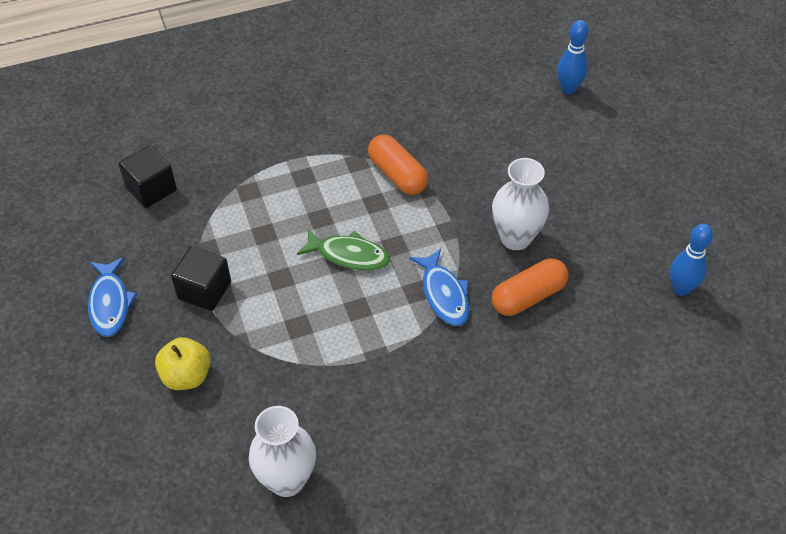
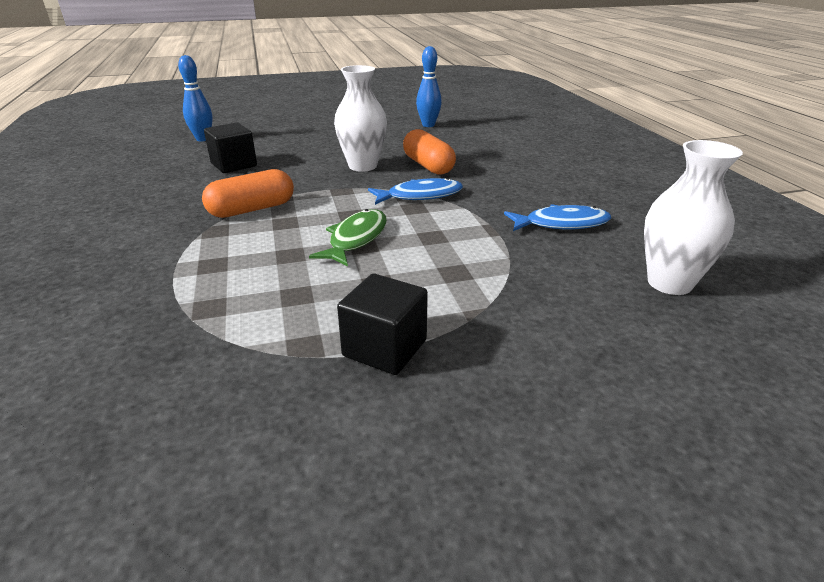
camera: 85 degrees left, 20 degrees down
(110, 303) = (392, 469): blue fish -> blue fish (561, 224)
(151, 189) = (127, 418): black cube -> black cube (234, 165)
(186, 376) = (542, 364): yellow apple -> none

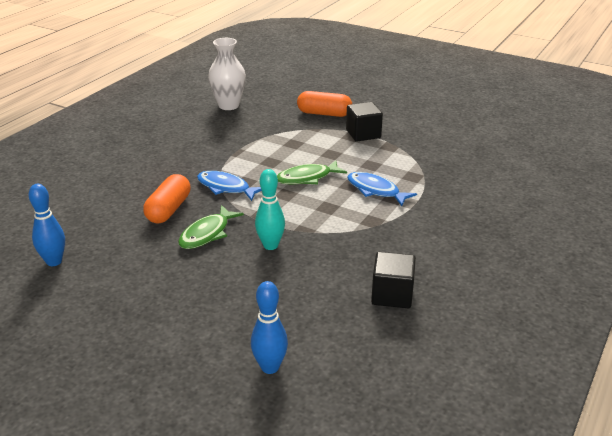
camera: 135 degrees left, 0 degrees up
(234, 165) = (292, 292): black cube -> black cube (392, 295)
(252, 209) = (334, 228): orange capsule -> orange capsule (324, 114)
(295, 178) = (270, 245): none -> turquoise bowling pin
(362, 166) = (207, 234): white vase -> green fish
(561, 224) = (202, 139): blue fish -> blue fish (375, 190)

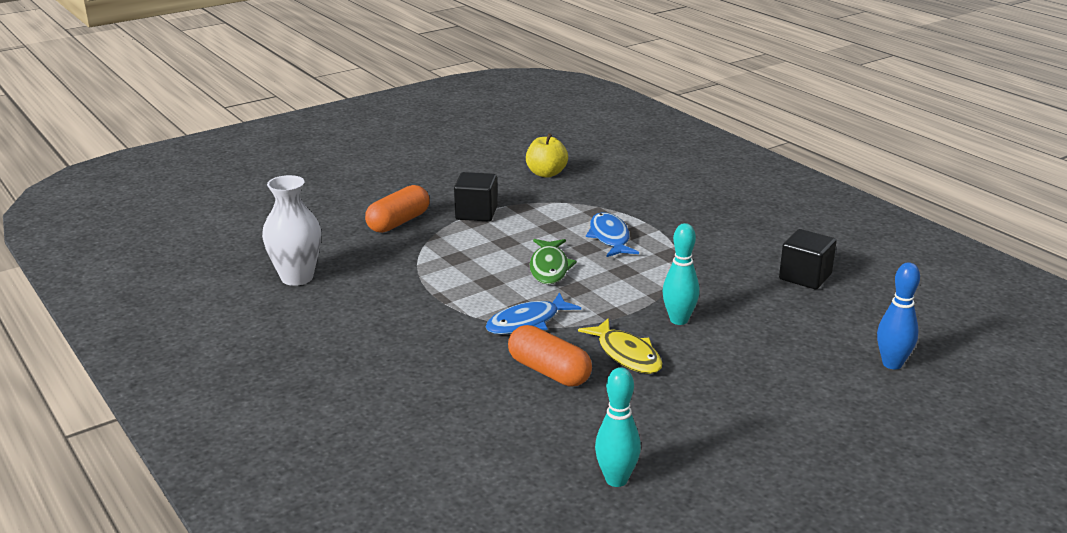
camera: 65 degrees left, 5 degrees down
(54, 261) = (616, 479): blue bowling pin -> turquoise bowling pin
(207, 234) = (626, 354): green fish -> yellow fish
(375, 190) = (610, 237): blue fish -> blue fish turned 105 degrees clockwise
(455, 142) = (546, 173): none -> yellow apple

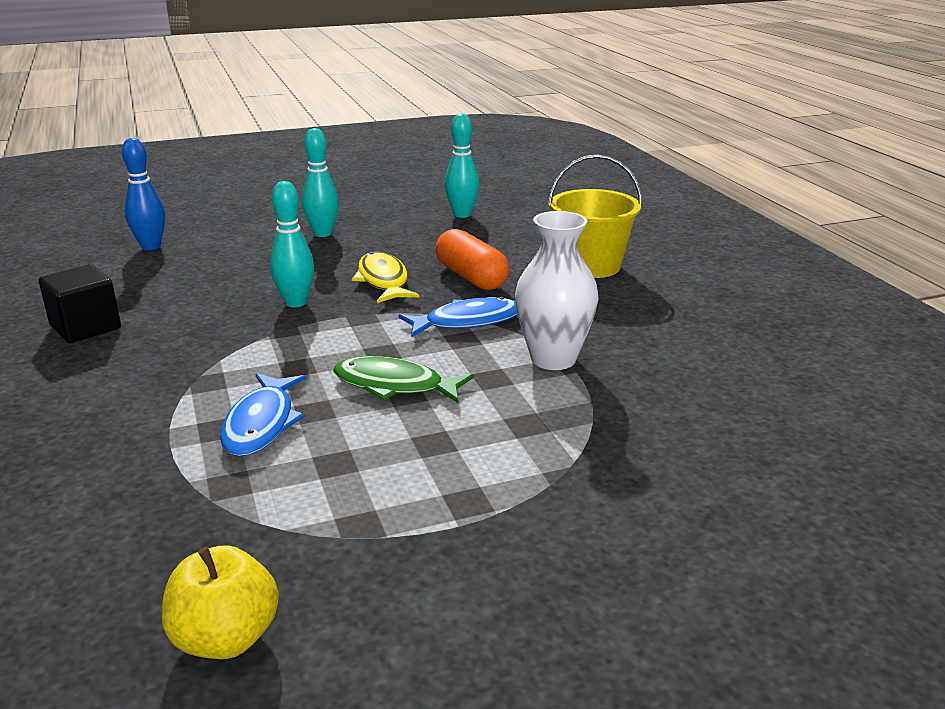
camera: 165 degrees left, 0 degrees up
(297, 277) = (785, 425): white vase -> white vase (553, 359)
(398, 222) = (619, 523): orange capsule -> none
(436, 406) = (591, 266): none -> yellow bucket
(476, 213) = (456, 522): black cube -> none
(549, 268) = (394, 385): green fish -> green fish turned 90 degrees counterclockwise
(747, 413) = (323, 233): none -> turquoise bowling pin

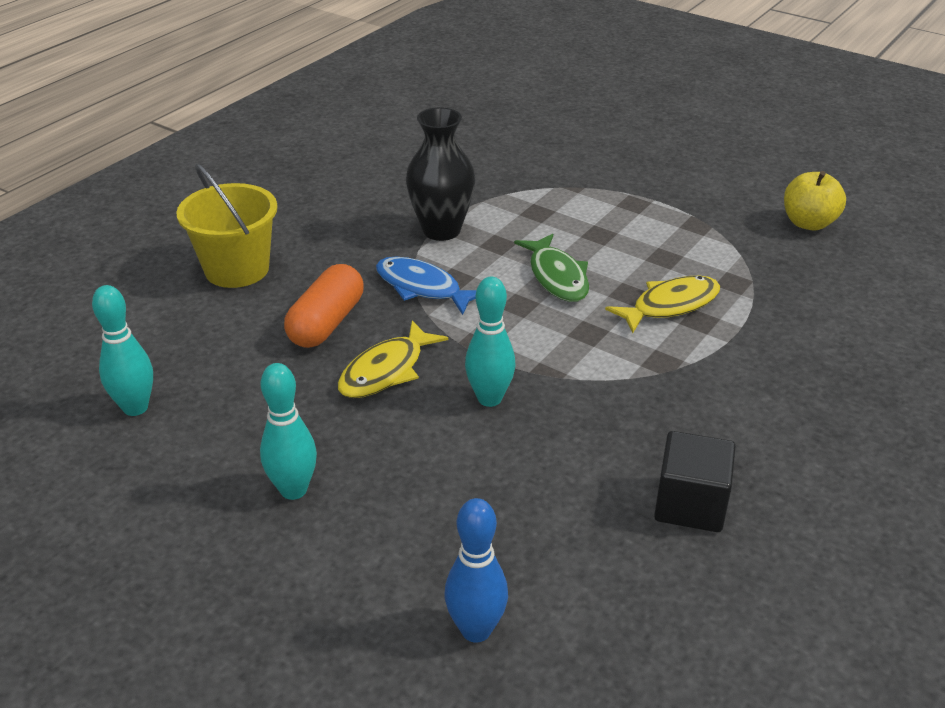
camera: 125 degrees left, 10 degrees up
(261, 424) = (670, 305): blue fish -> yellow fish
(553, 359) = (441, 230): white vase -> black vase

